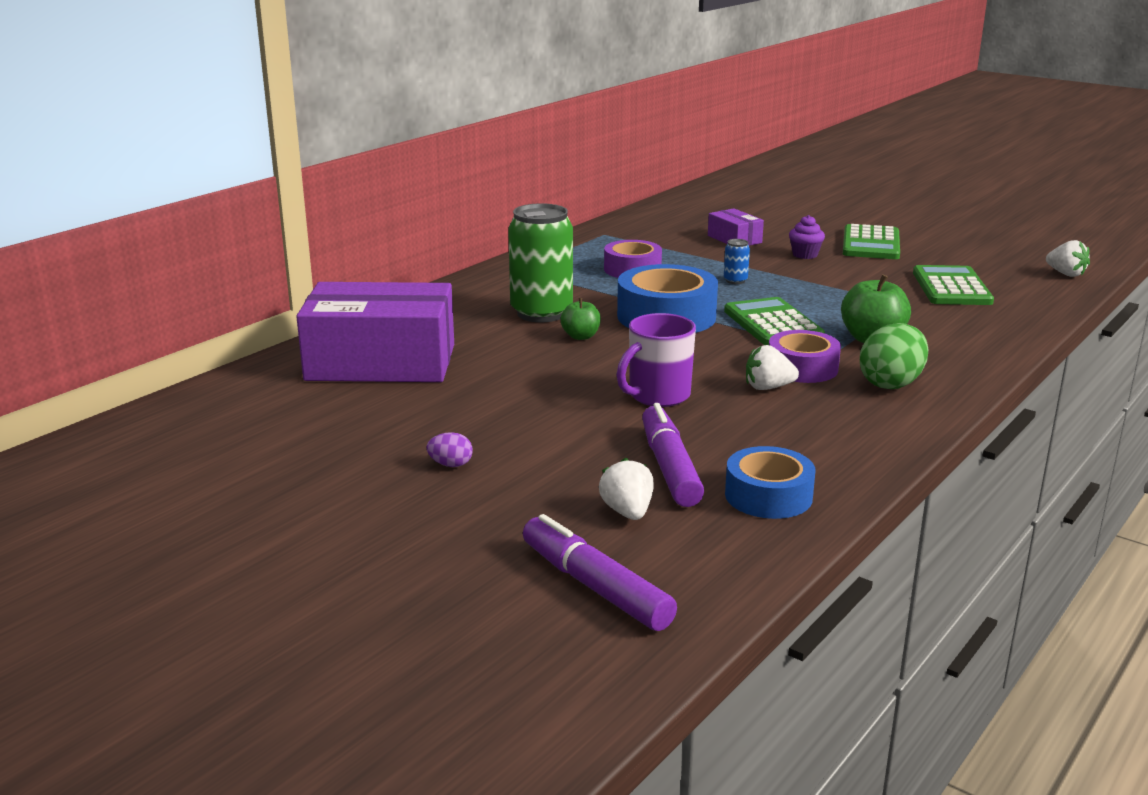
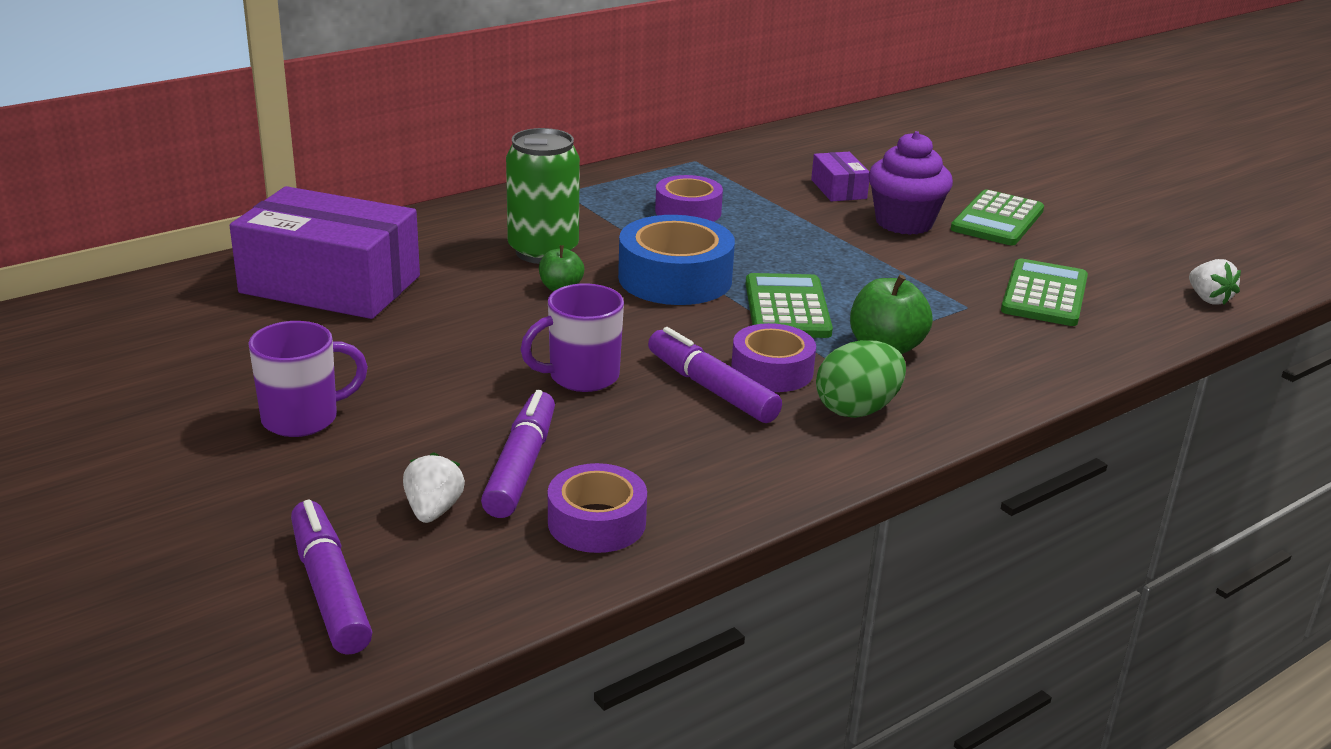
camera: 15 degrees right, 5 degrees up
(450, 465) = (303, 418): purple egg -> purple mug
(735, 281) = (792, 244): blue can -> none
(768, 387) = (711, 388): white strawberry -> purple marker
(768, 496) = (597, 522): blue tape -> purple tape
(805, 255) = (904, 222): purple cupcake -> purple cupcake, size x1.94

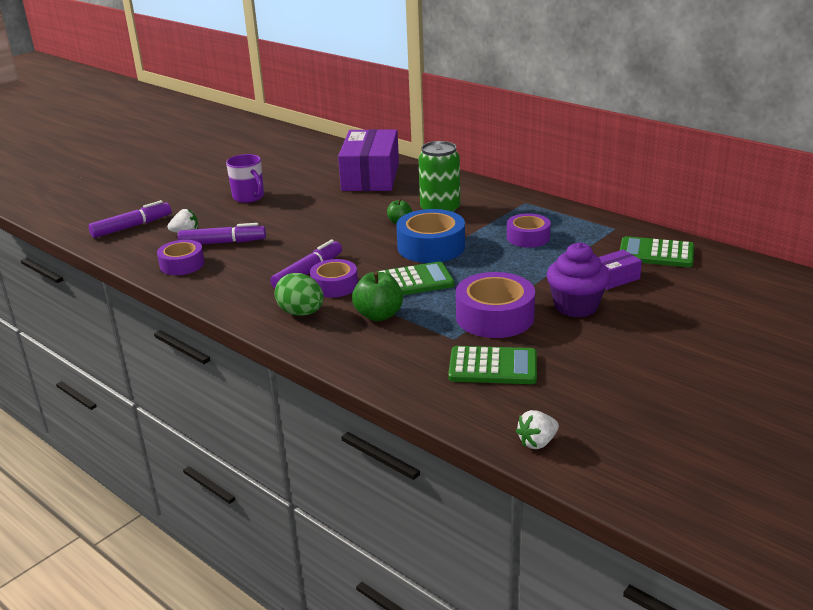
camera: 80 degrees right, 0 degrees up
(581, 377) = (307, 241): purple mug -> none
(916, 272) = (495, 317): none -> purple tape
(997, 220) = (616, 342): green calculator -> green calculator (656, 253)

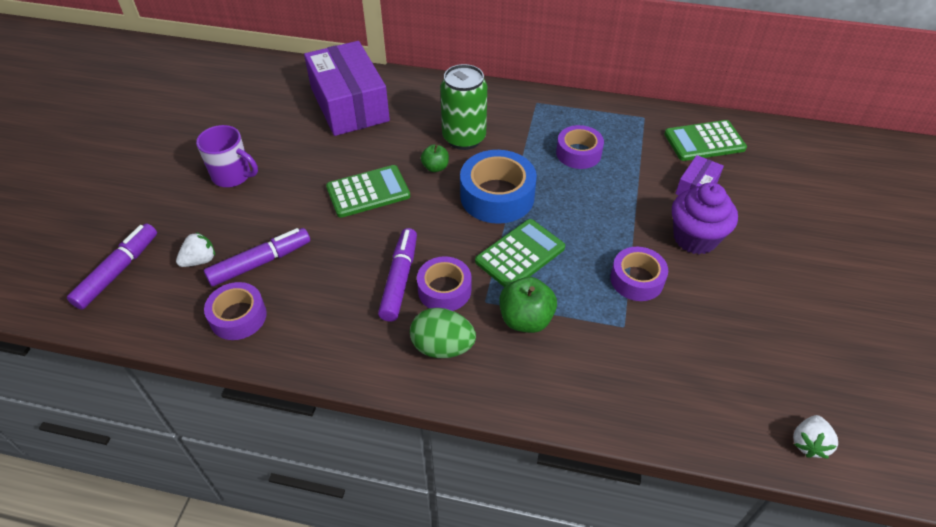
camera: 30 degrees left, 20 degrees up
(493, 367) = (690, 353): green calculator -> green calculator (368, 192)
(495, 317) = (637, 279): purple tape -> purple tape, size x0.64

